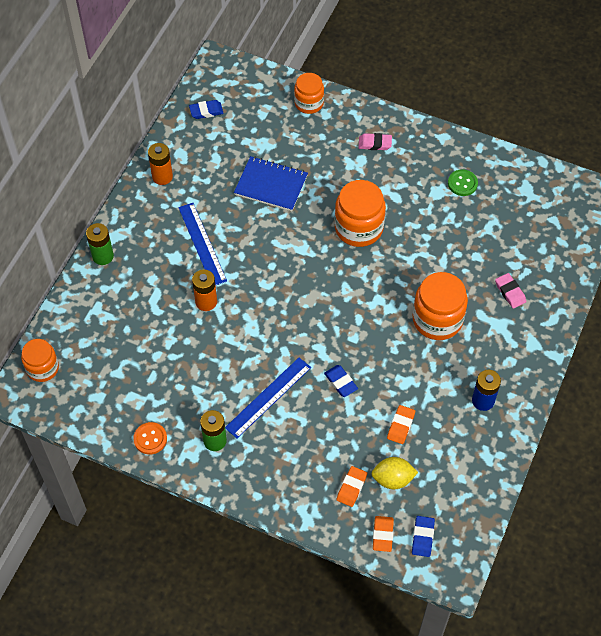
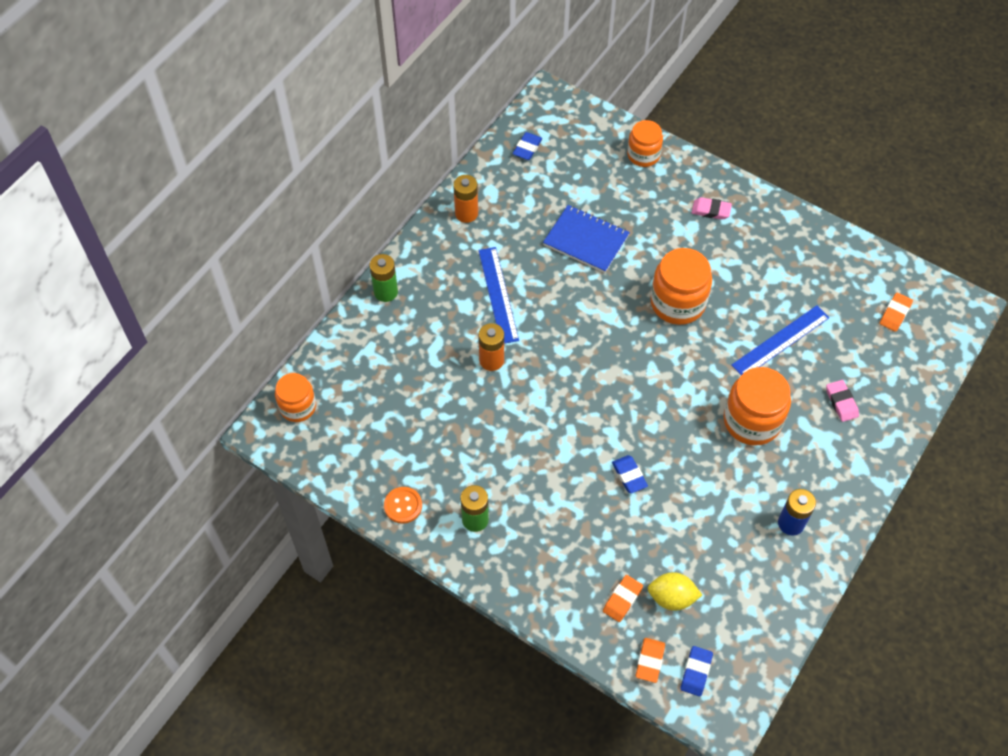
camera: 10 degrees right, 0 degrees up
(206, 111) = (527, 148): blue eraser -> blue eraser turned 60 degrees counterclockwise
(268, 397) = (543, 479): blue ruler -> blue ruler (780, 341)
(401, 426) = (690, 537): orange eraser -> orange eraser (895, 314)
(462, 183) = (804, 270): green button -> none

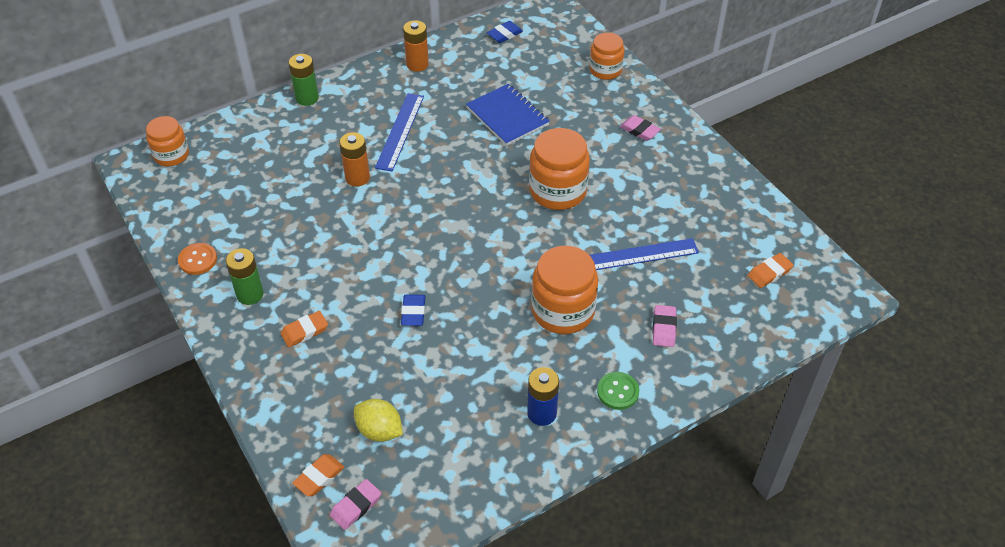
camera: 25 degrees right, 10 degrees down
(622, 599) = (332, 413): orange eraser -> orange eraser (304, 331)
(696, 672) = (356, 506): blue eraser -> pink eraser
(838, 477) = (618, 392): none -> green button

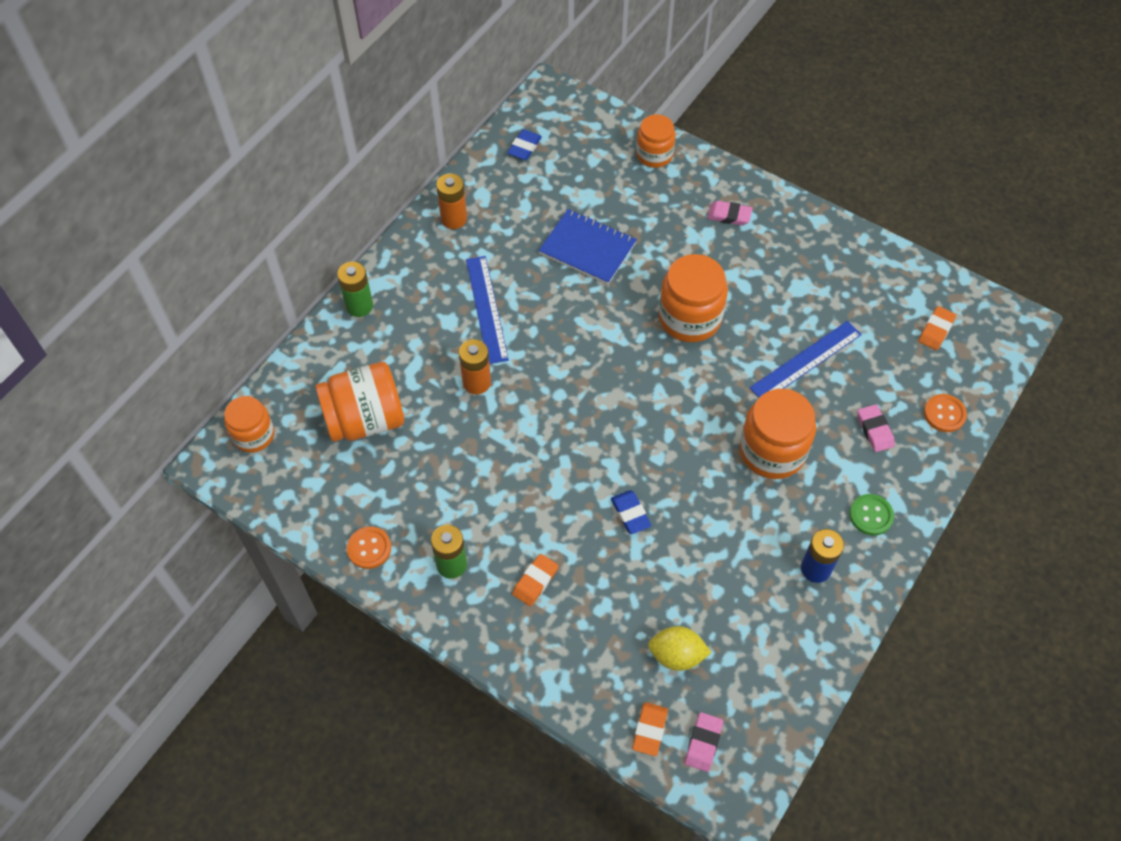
camera: 25 degrees left, 10 degrees up
(257, 173) = (365, 419): none -> orange jar
(736, 339) = (944, 414): none -> orange button

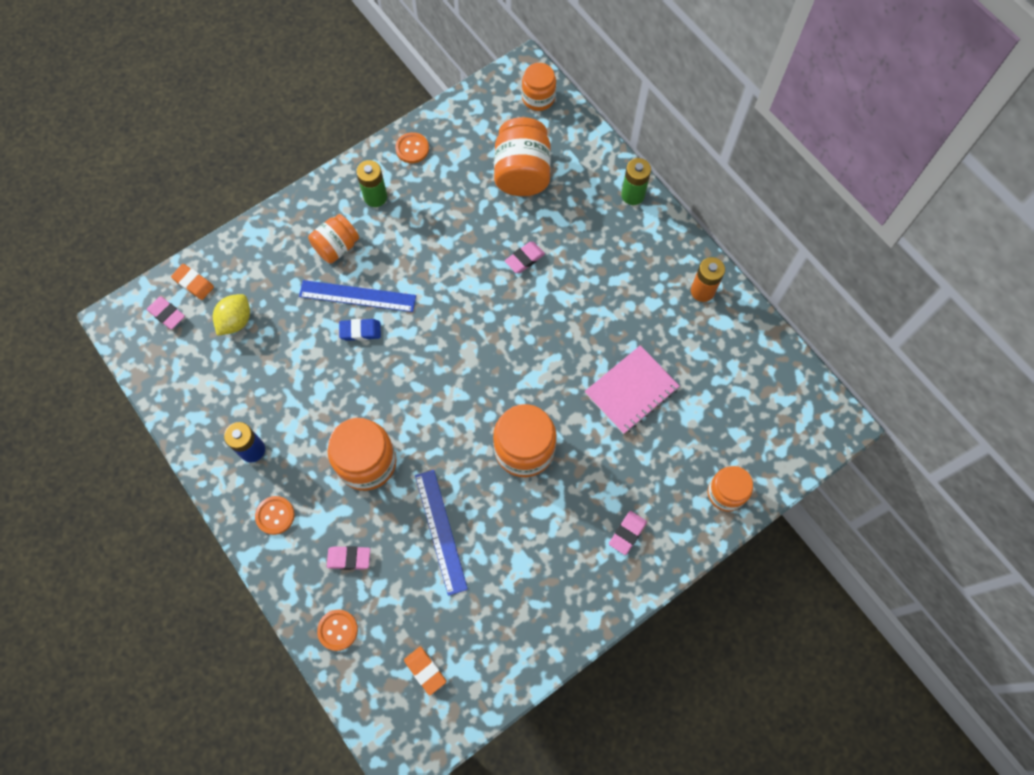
camera: 110 degrees right, 10 degrees up
(477, 382) = (524, 259): orange battery -> pink eraser
(486, 309) = (595, 288): blue ruler -> blue ruler (357, 296)
(524, 147) = (771, 376): blue eraser -> none
(535, 581) = (336, 247): orange eraser -> orange jar
(587, 248) = (631, 391): blue notebook -> pink notebook
(871, 515) = (275, 515): green button -> orange button

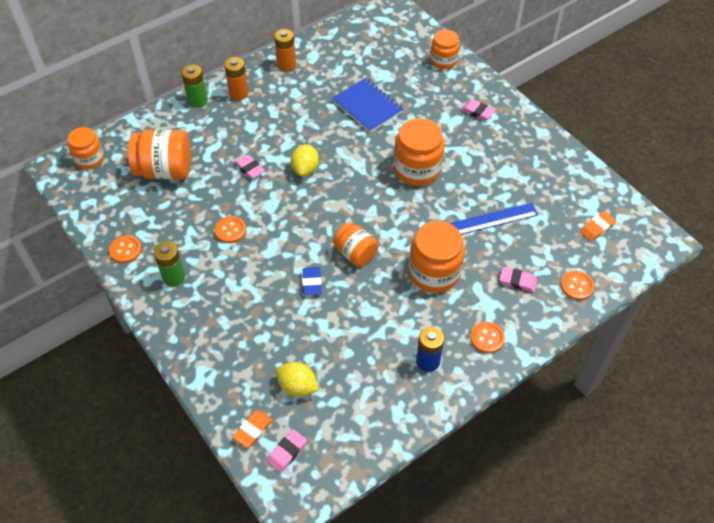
camera: 90 degrees left, 15 degrees down
(336, 247) = (224, 306): orange jar -> orange jar (355, 253)
(349, 558) = (517, 281): pink eraser -> pink eraser turned 75 degrees counterclockwise
(357, 296) = (276, 286): blue ruler -> none
(435, 245) = (230, 230): none -> orange button
(524, 319) = (305, 169): none -> yellow lemon
(631, 391) = (367, 106): pink notebook -> blue notebook
(648, 239) = (238, 93): none -> orange battery

